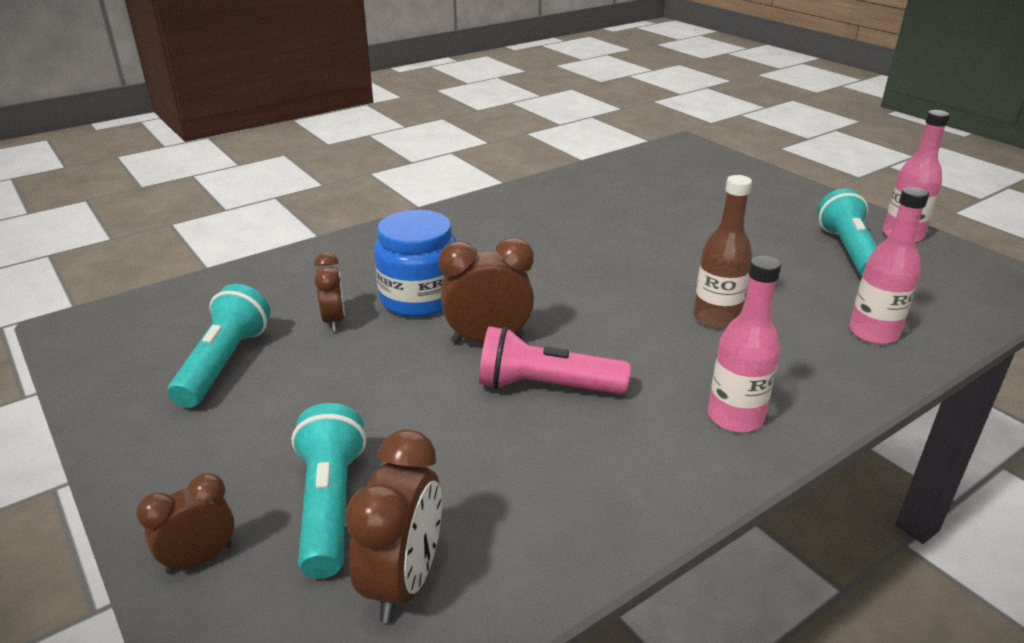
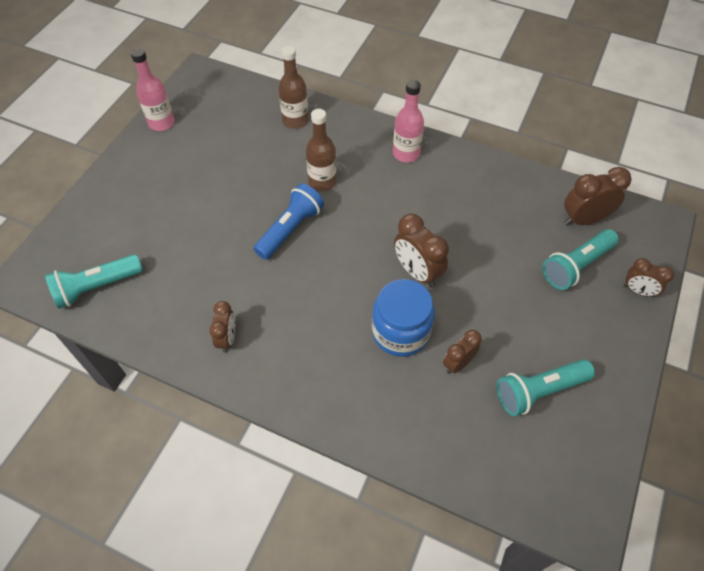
camera: 120 degrees left, 25 degrees up
(525, 208) = (227, 338): none -> brown clock
(545, 386) = (437, 228): pink flashlight -> none
(643, 273) = (290, 229): none -> blue flashlight
(848, 251) = (199, 143): turquoise flashlight -> turquoise flashlight (96, 287)
(873, 333) = (295, 120): pink bottle -> brown bottle

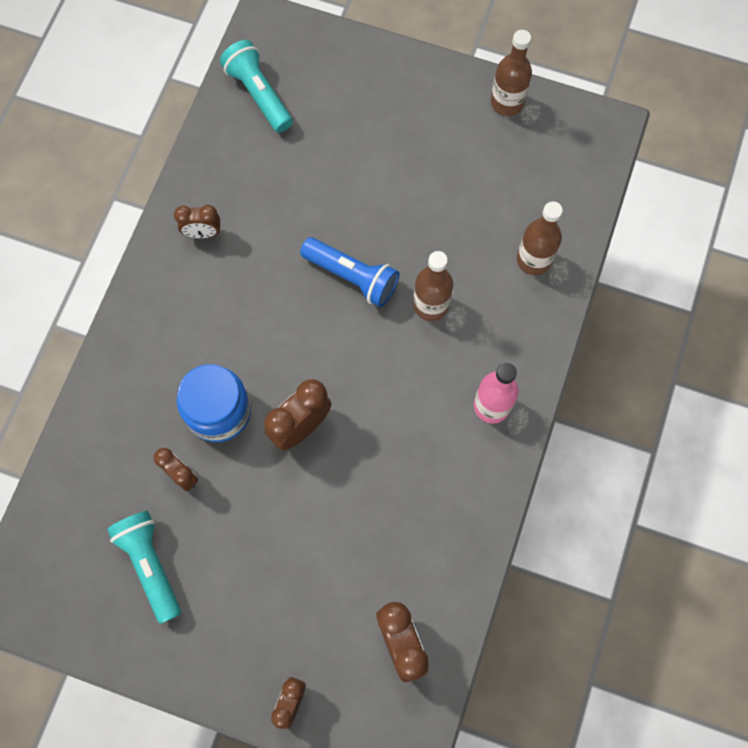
camera: 85 degrees right, 15 degrees up
(161, 123) = (507, 102): pink bottle -> brown bottle
(576, 266) = (324, 624): turquoise flashlight -> none

